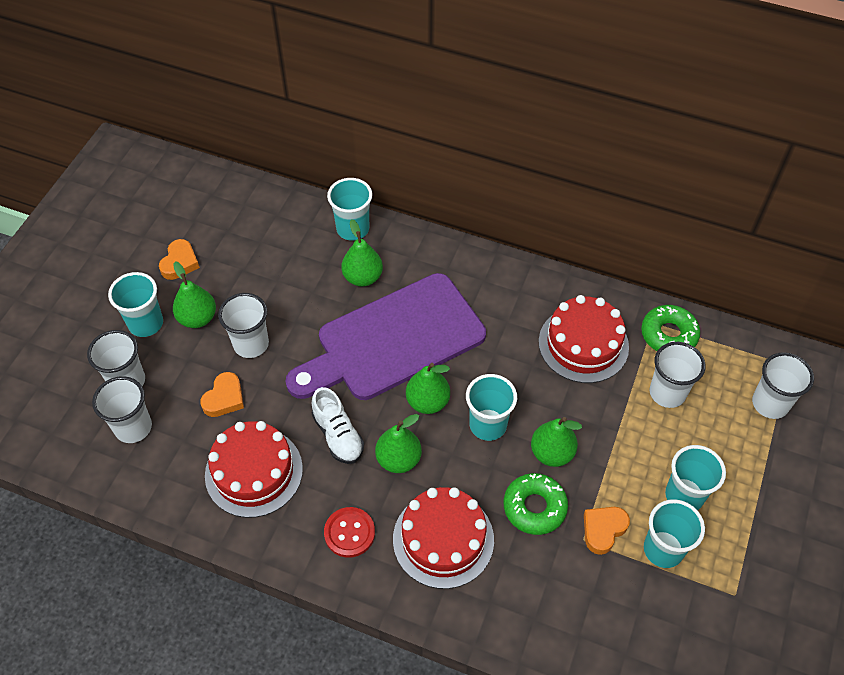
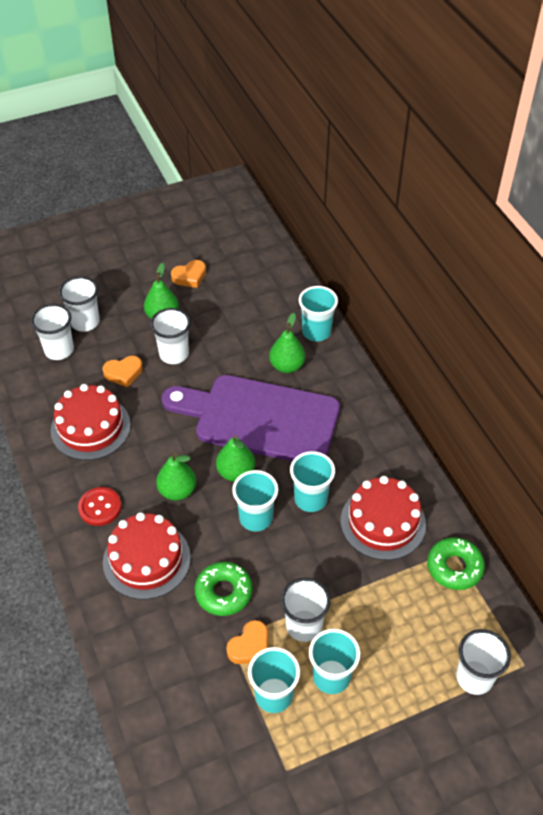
camera: 45 degrees right, 5 degrees down
(146, 323) = (131, 298): turquoise cup -> turquoise cup (310, 499)
(338, 435) = (160, 447): white shoe -> none
(552, 453) = (275, 570): green pear -> none
(603, 530) = (250, 646): orange heart -> orange heart turned 135 degrees clockwise
(667, 393) = (404, 603): white cup -> white cup (304, 626)

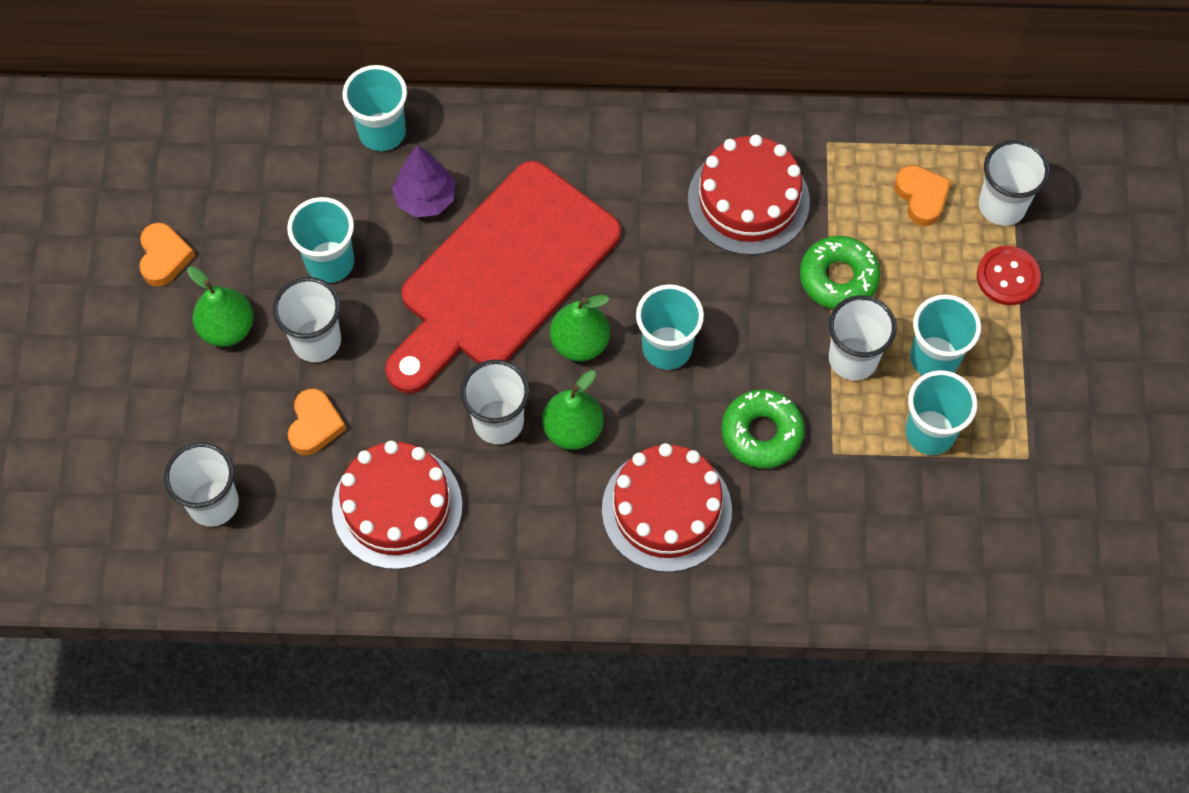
camera: 65 degrees left, 15 degrees up
(85, 322) = (174, 445): white cup -> white cup (498, 422)
(100, 507) = (550, 541): red button -> red button (1007, 277)
(250, 646) = (853, 433): orange heart -> orange heart (921, 197)
(260, 419) = (503, 274): purple cutting board -> red cutting board
(287, 366) = (425, 198): green pear -> purple tree
(310, 499) = (670, 269): turquoise cup -> turquoise cup (330, 262)
(454, 567) = (851, 152): green donut -> green donut (838, 278)

